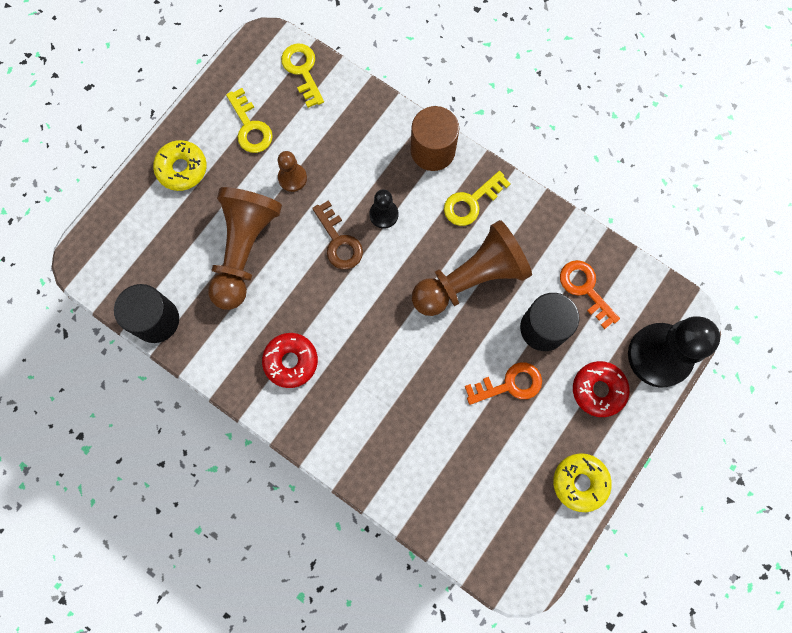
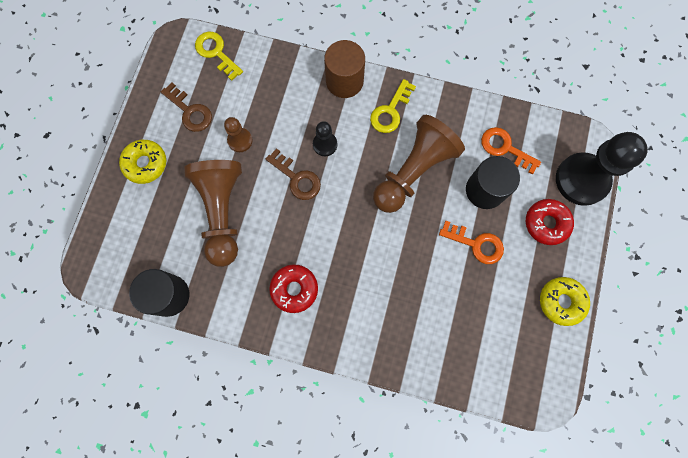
camera: 20 degrees left, 0 degrees up
(250, 127) = (190, 111): yellow key -> brown key
(509, 384) = (476, 244): orange key -> orange key turned 60 degrees clockwise

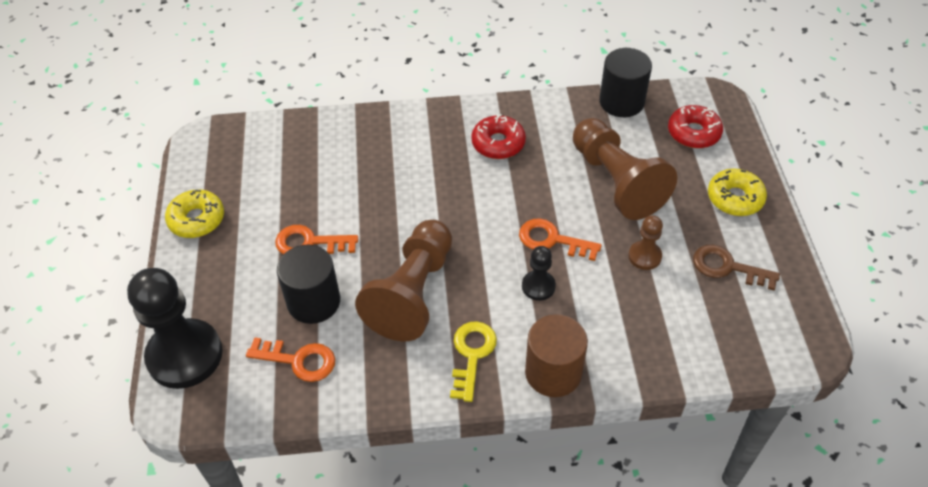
camera: 160 degrees right, 25 degrees down
(216, 53) = (748, 349): yellow key -> none
(297, 178) = (552, 240): brown key -> orange key
(546, 223) = (226, 290): red donut -> red donut (693, 133)

